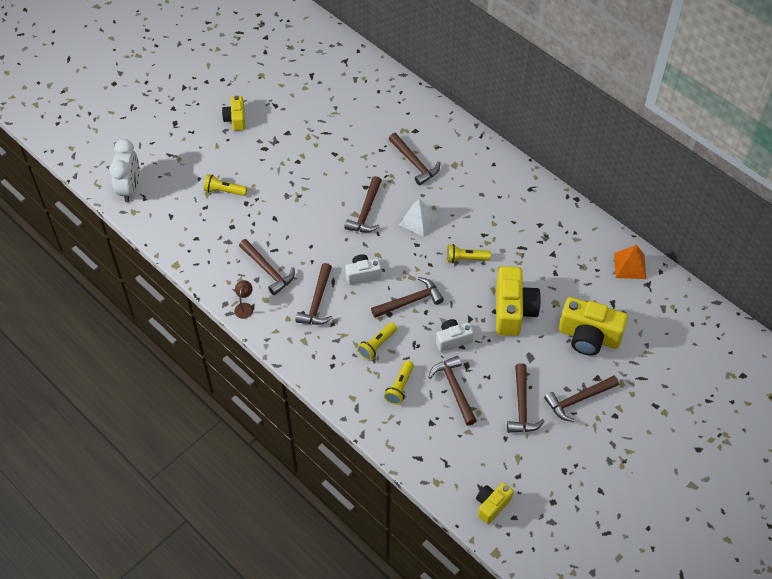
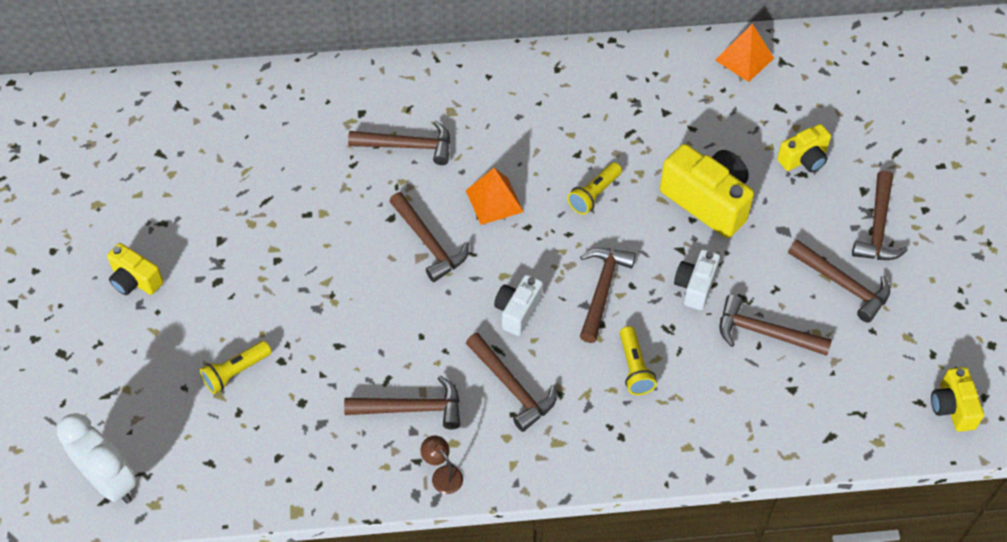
camera: 50 degrees left, 0 degrees up
(400, 387) = (715, 386): yellow flashlight -> none
(418, 220) = (494, 201): white pyramid -> orange pyramid
(588, 337) = (804, 159): yellow camera -> yellow camera, size x0.57

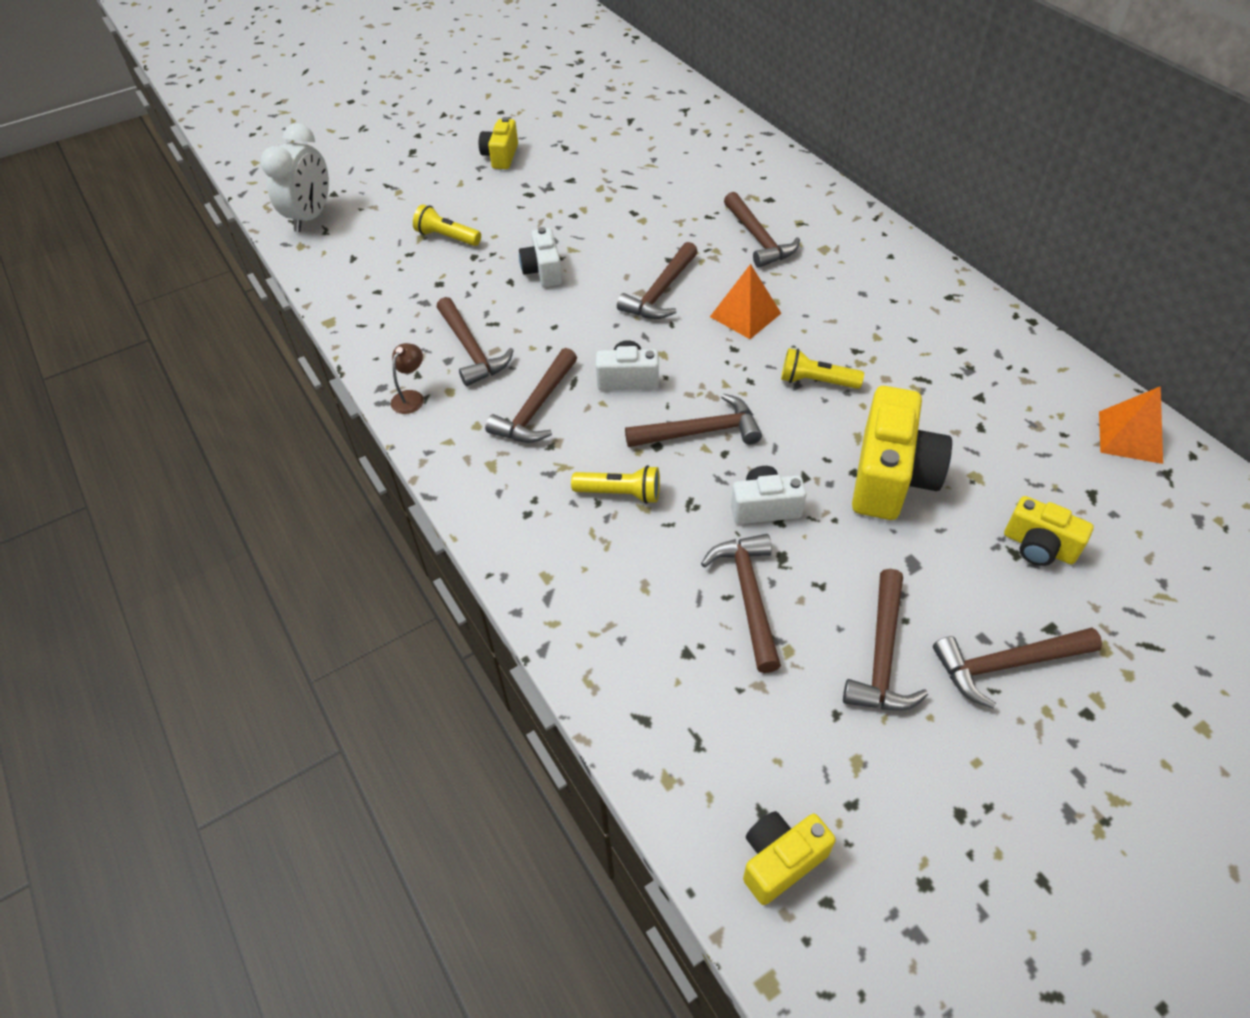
camera: 65 degrees right, 5 degrees down
(341, 315) = (543, 271): none -> white camera
(634, 368) = (620, 493): yellow flashlight -> yellow flashlight turned 135 degrees counterclockwise

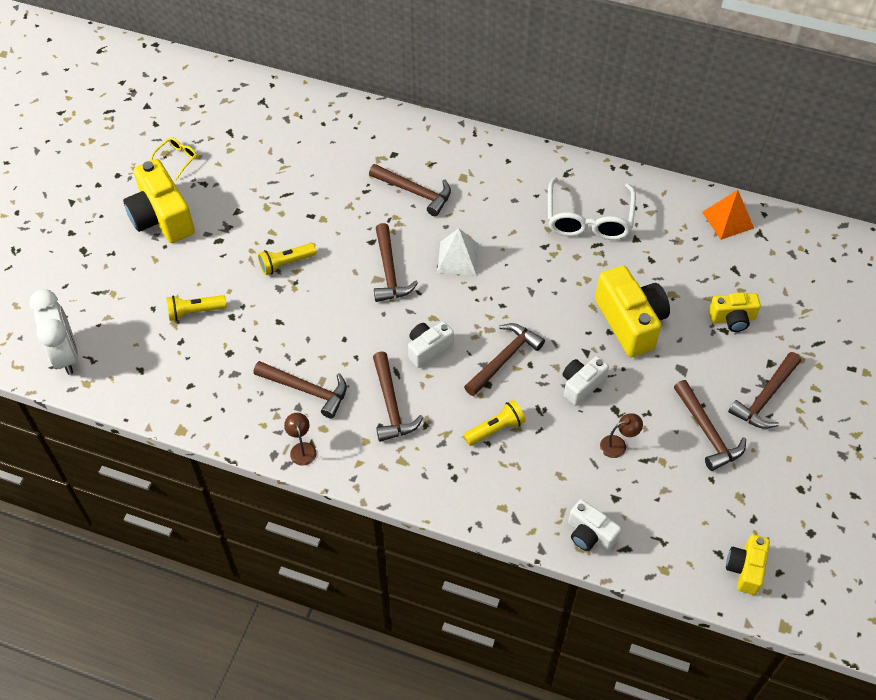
camera: 40 degrees left, 5 degrees up
(501, 156) = (162, 218): yellow camera -> yellow camera, size x1.76
(543, 271) = (294, 300): white camera -> white camera (590, 534)
(562, 121) = (177, 159): none -> yellow glasses
(745, 315) = (458, 258): orange pyramid -> white pyramid
(748, 596) = (618, 444): brown hammer -> brown lamp
(816, 381) = (540, 282): yellow flashlight -> yellow flashlight (286, 263)
(936, 350) = (588, 219): none -> white glasses

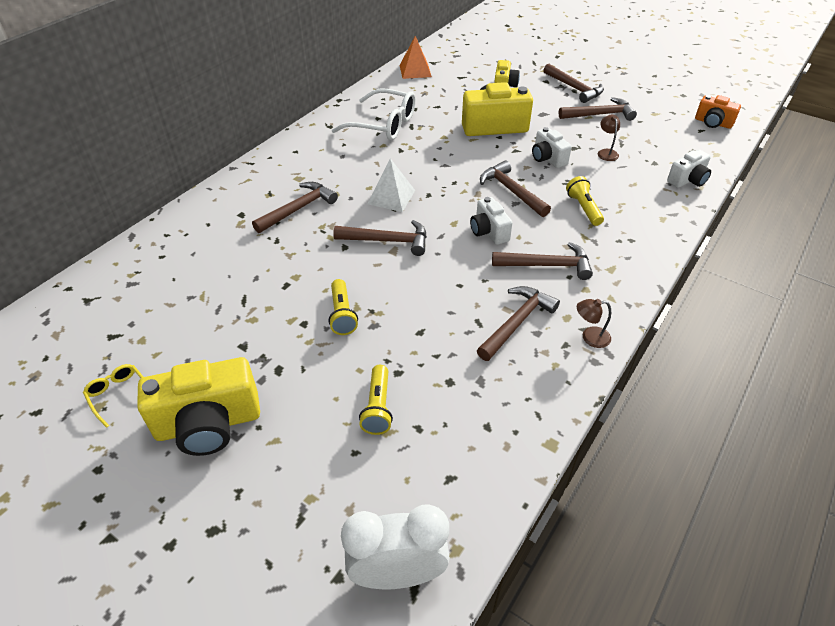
camera: 75 degrees left, 10 degrees down
(745, 569) = (713, 123): yellow camera -> orange camera

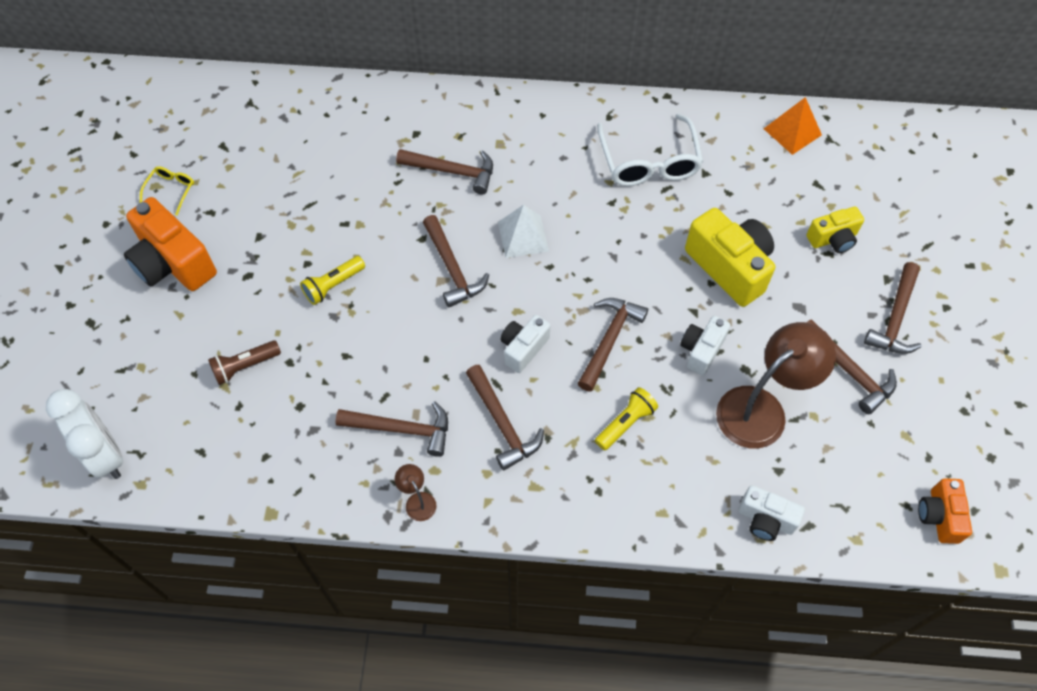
camera: 60 degrees right, 15 degrees up
(208, 424) = (173, 263): yellow camera -> orange camera
(378, 407) = (245, 366): yellow flashlight -> brown flashlight
(606, 152) = (762, 408): brown lamp -> brown lamp, size x2.34

